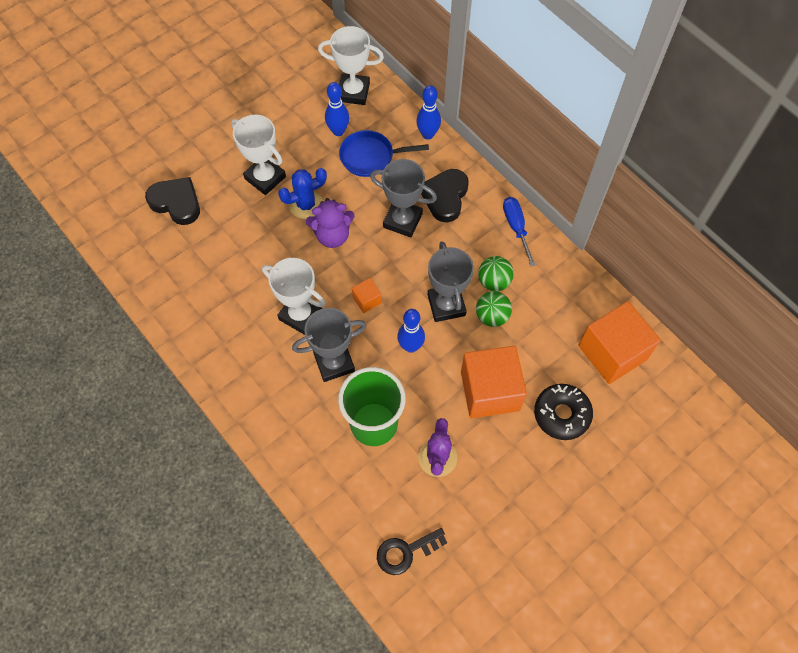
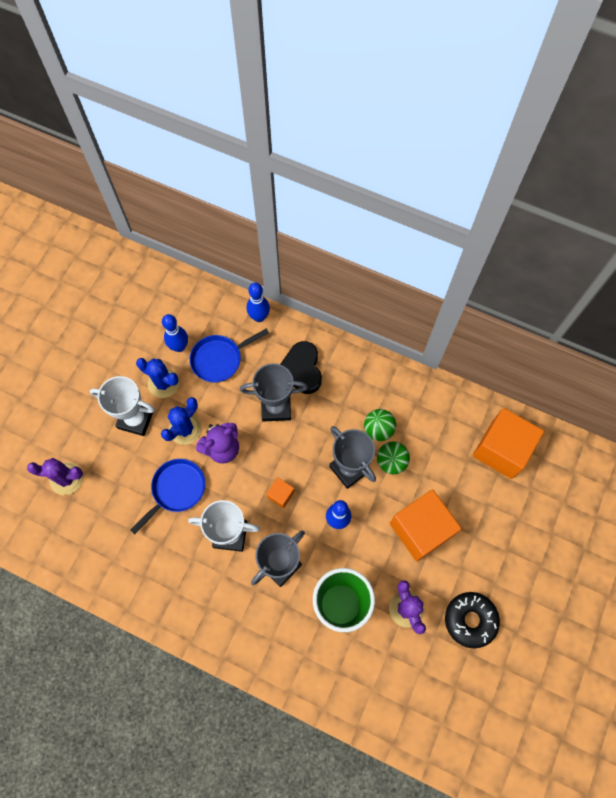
camera: 25 degrees left, 5 degrees up
(176, 203) = (66, 478): black heart -> purple cactus
(270, 254) = (176, 490): none -> blue pan
(307, 157) = (163, 383): none -> blue cactus
(353, 92) = (175, 303): white trophy -> none
(405, 552) = (419, 704): black key -> none
(516, 228) = (374, 372): blue screwdriver -> none
(561, 414) = (487, 522): black donut -> black donut (470, 620)

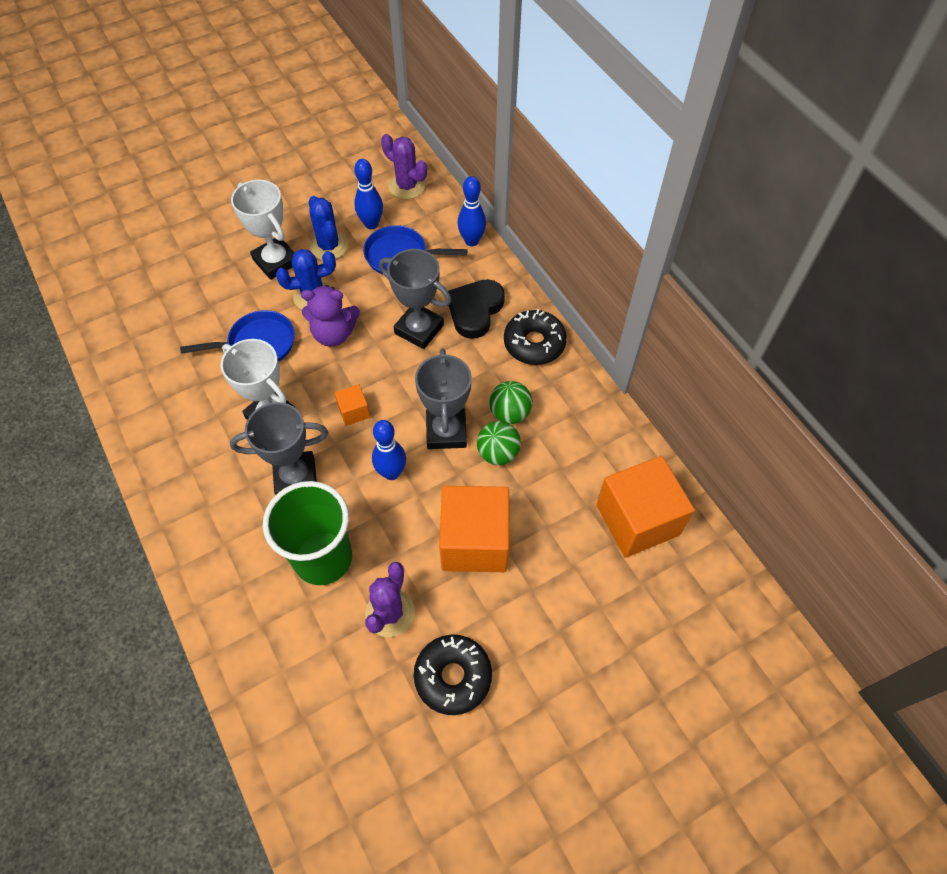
camera: 35 degrees right, 10 degrees down
(66, 478) = (170, 274): purple cactus -> purple cactus (407, 186)
(357, 369) = (534, 343): none -> black donut

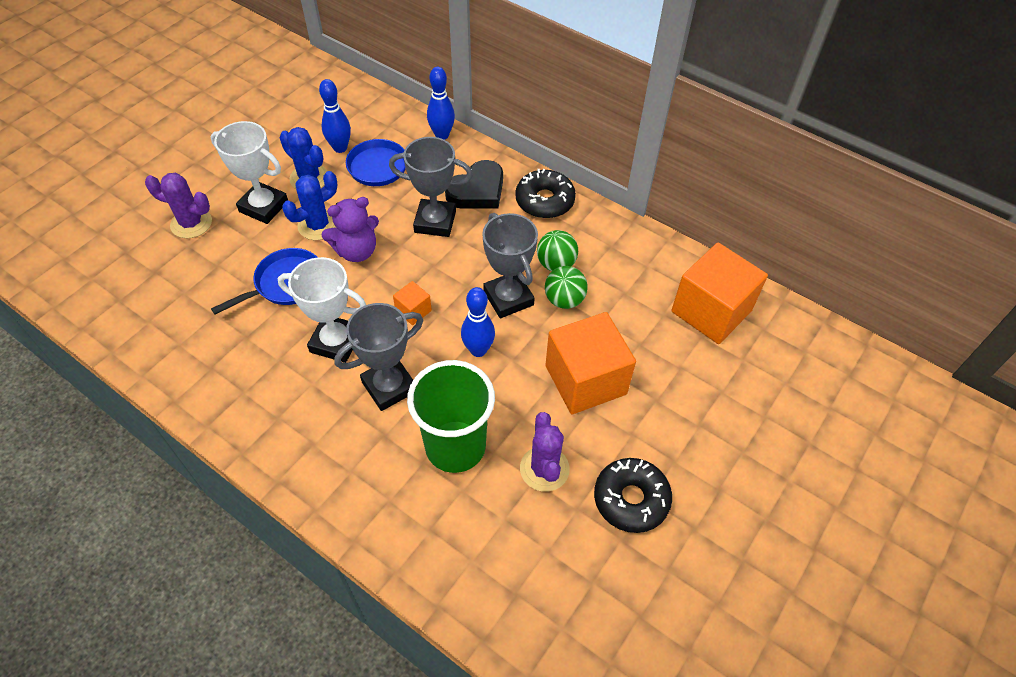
camera: 25 degrees left, 5 degrees down
(407, 186) = (356, 107): purple cactus -> purple cactus (191, 223)
(475, 310) = (477, 191): black heart -> black heart turned 135 degrees counterclockwise

